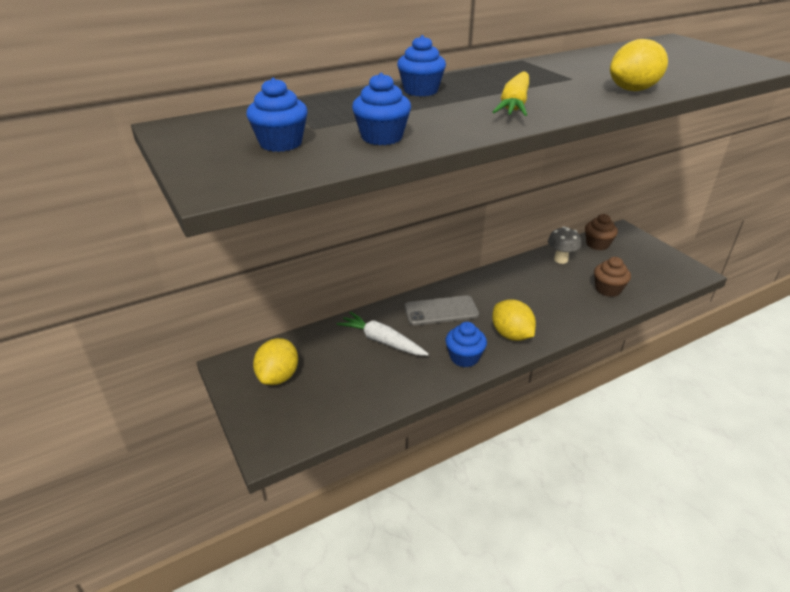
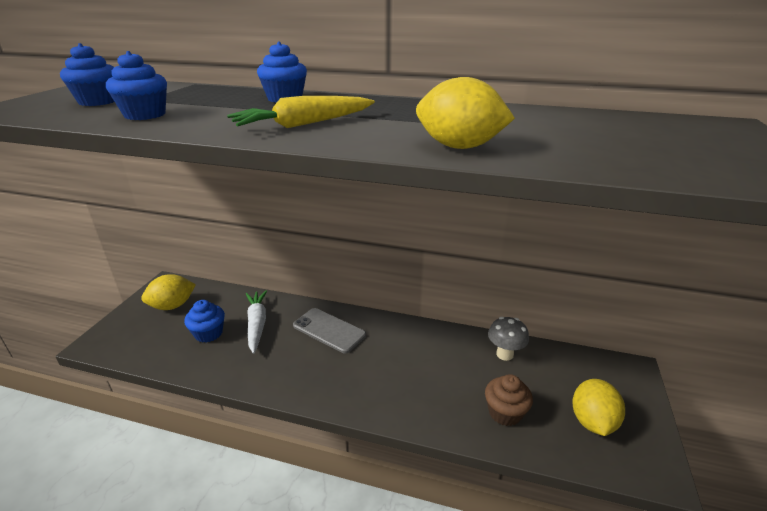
camera: 45 degrees right, 5 degrees down
(464, 357) = (280, 376): blue cupcake -> blue cupcake (208, 333)
(511, 335) = (343, 386): yellow lemon -> yellow lemon (592, 421)
(597, 244) = (573, 364): brown cupcake -> none

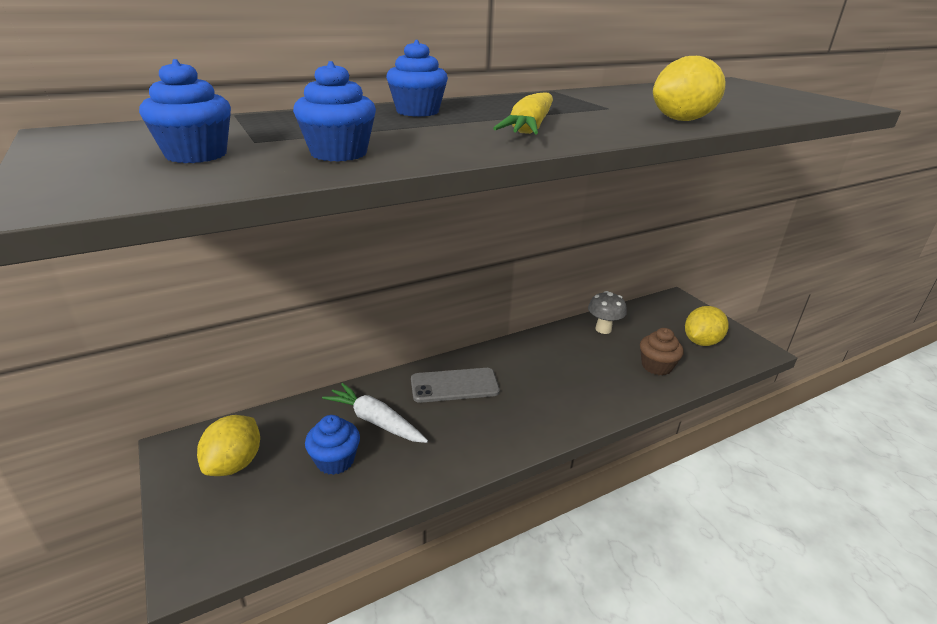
camera: 45 degrees left, 0 degrees up
(592, 421) = (701, 342): yellow lemon -> yellow lemon turned 75 degrees clockwise

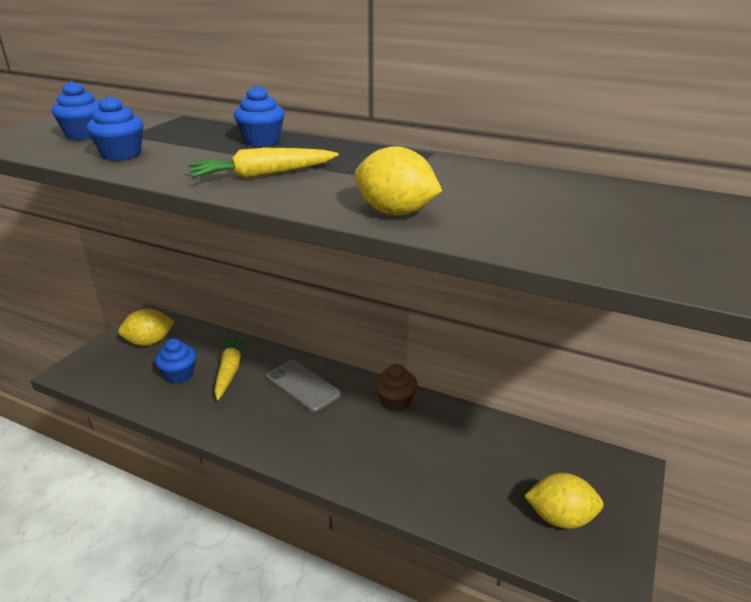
camera: 55 degrees right, 0 degrees up
(375, 421) = (229, 370): white carrot -> yellow carrot
(603, 329) = (487, 434): grey mushroom -> none
(656, 366) = (465, 495): brown cupcake -> brown cupcake (395, 401)

